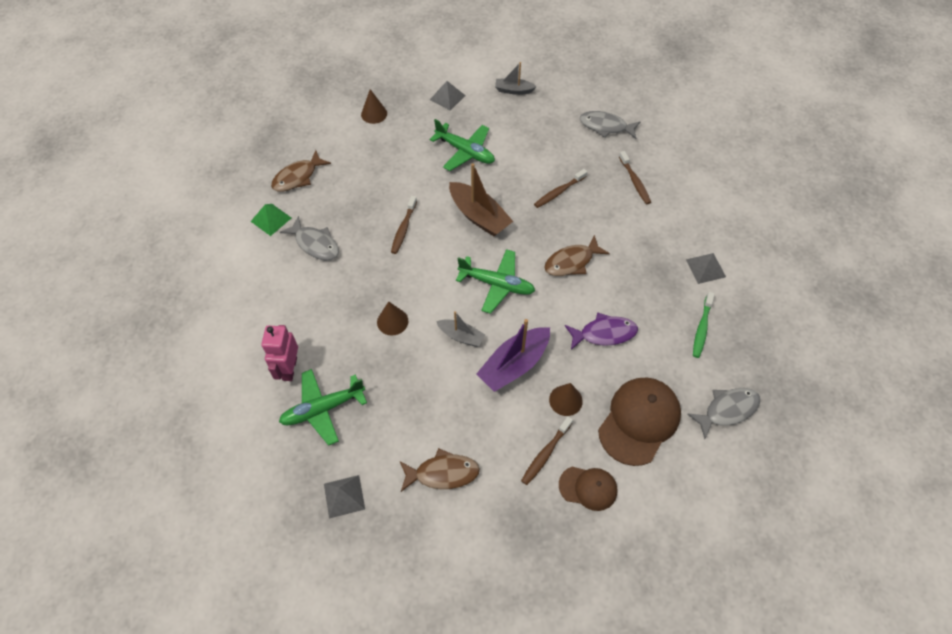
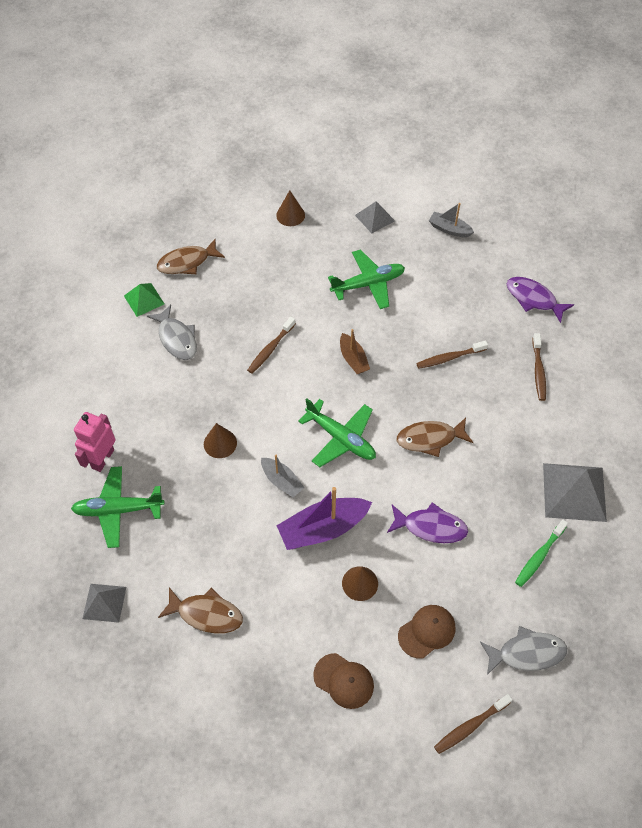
camera: 20 degrees right, 0 degrees up
(465, 152) = (368, 284): green plane -> green plane turned 75 degrees counterclockwise
(479, 216) = (353, 359): brown boat -> brown boat, size x0.58
(545, 453) = (315, 631): brown toothbrush -> brown toothbrush (470, 726)
(606, 126) = (533, 299): grey fish -> purple fish
(639, 421) = (427, 631): brown cap -> brown cap, size x0.58
(705, 268) = (574, 491): grey pyramid -> grey pyramid, size x1.73

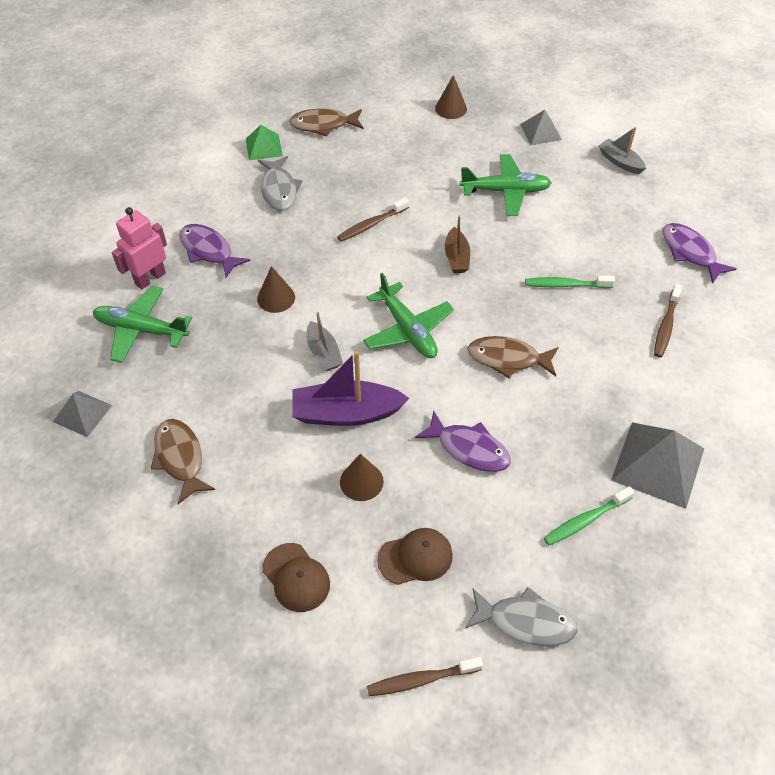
camera: 20 degrees right, 5 degrees down
(142, 416) = (208, 251): none -> purple fish
(206, 614) = (180, 458): brown fish -> brown fish turned 150 degrees counterclockwise
(449, 358) = (566, 285): brown toothbrush -> green toothbrush

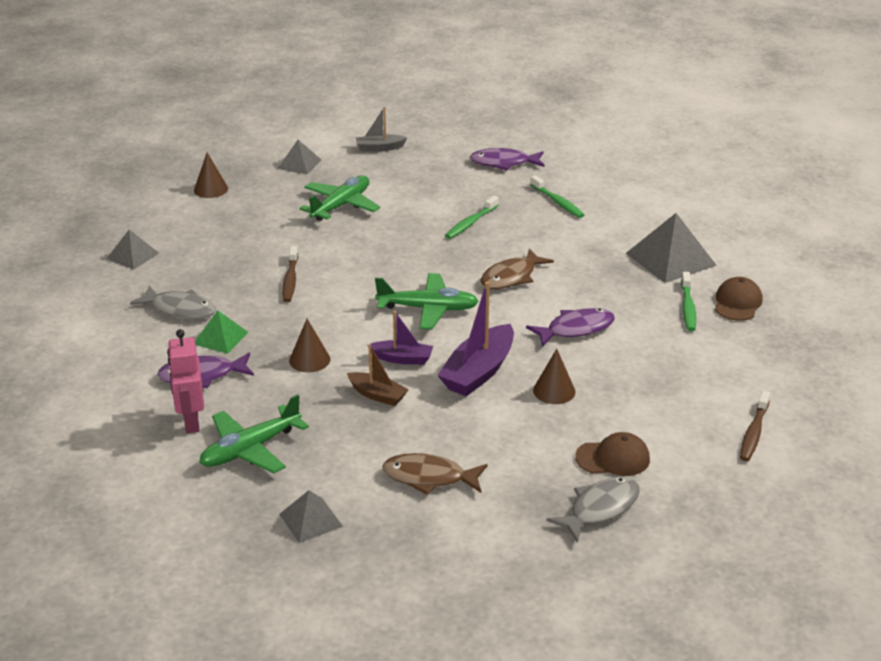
camera: 55 degrees left, 20 degrees down
(263, 147) = (112, 297): green pyramid -> green pyramid (220, 338)
(323, 125) = (133, 255): brown fish -> grey pyramid
(323, 353) = (402, 359): grey boat -> purple boat
(415, 557) = (649, 393): brown cap -> brown cap (737, 303)
(456, 257) = (381, 256): brown boat -> brown boat (377, 395)
(525, 621) = (746, 367): grey fish -> grey fish (600, 509)
(666, 326) = (557, 202): brown toothbrush -> green toothbrush

